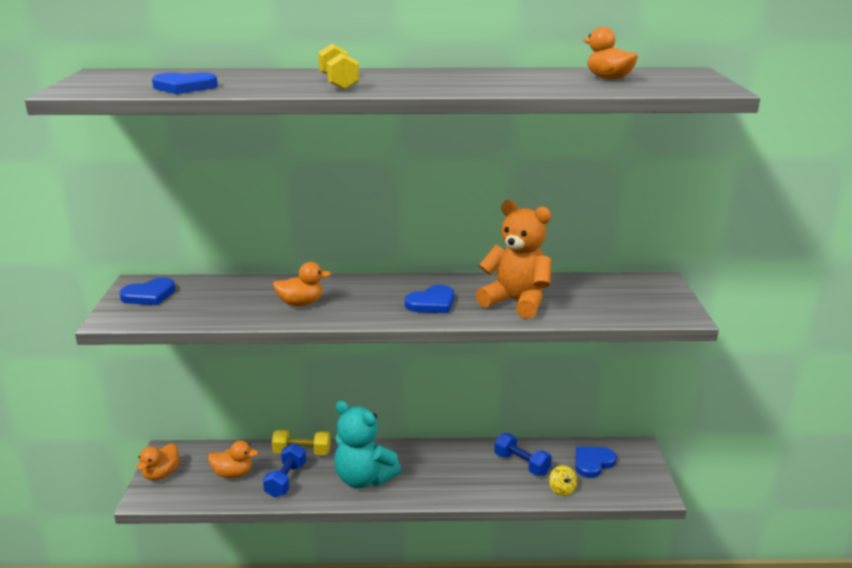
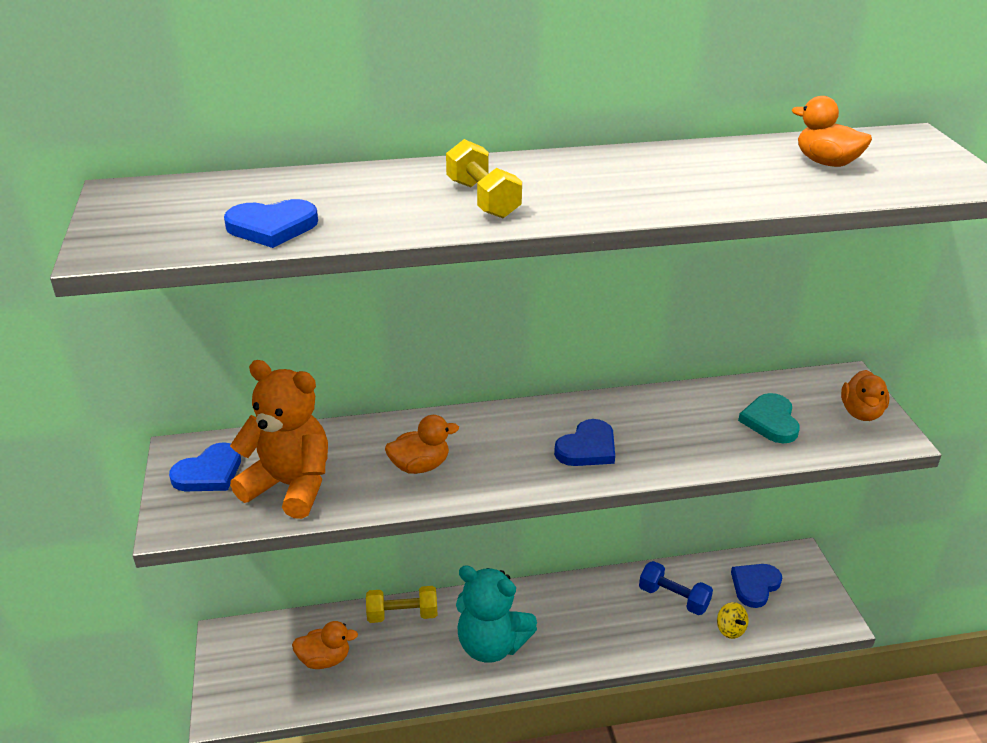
camera: 10 degrees left, 10 degrees up
(161, 474) = (231, 673): orange duck -> orange duck (861, 413)
(286, 480) = (395, 660): blue dumbbell -> none
(516, 302) = (690, 435): orange teddy bear -> orange teddy bear (290, 486)
(585, 299) = (770, 421): none -> turquoise heart

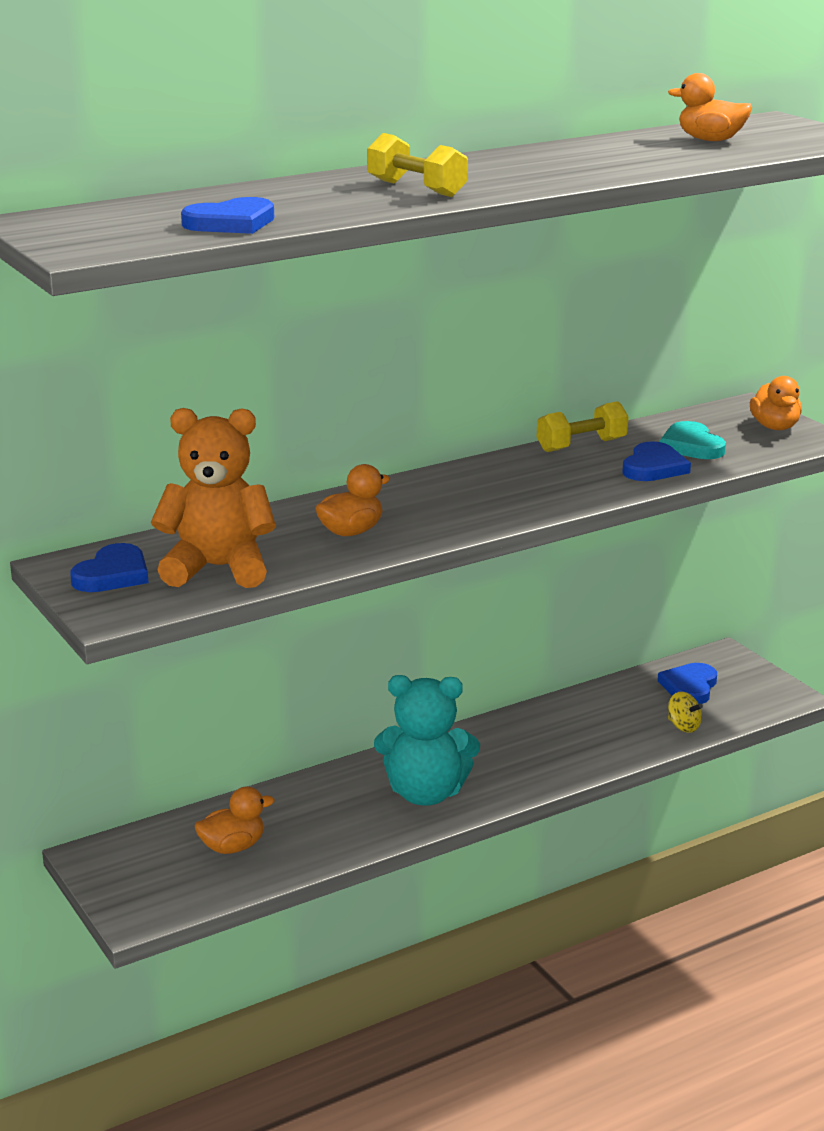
camera: 20 degrees left, 10 degrees down
(402, 614) = (302, 791): yellow dumbbell -> yellow dumbbell (581, 445)
(587, 448) = (520, 492): blue heart -> blue heart (653, 467)
(673, 598) = (607, 714): blue dumbbell -> none

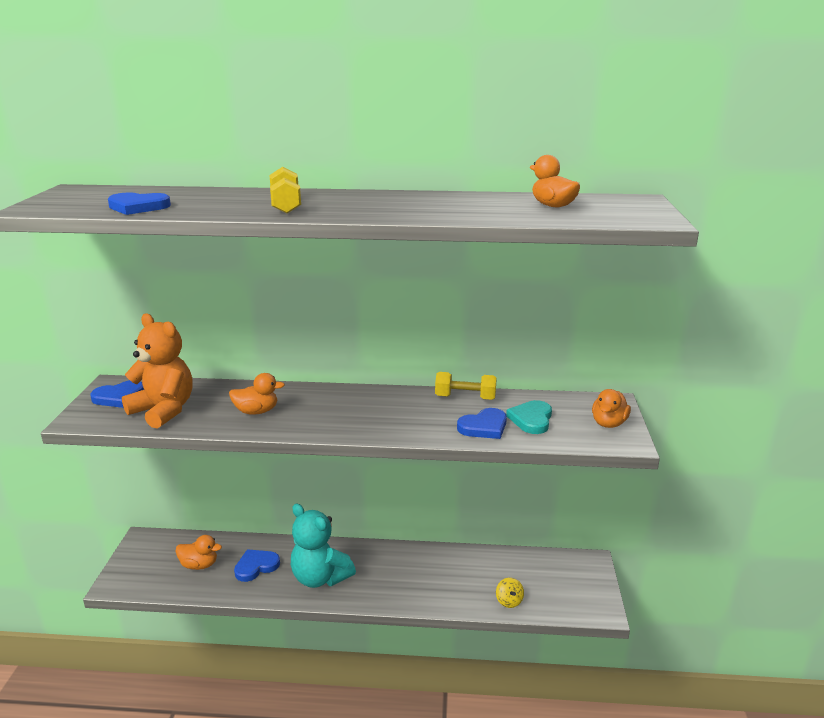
camera: 35 degrees right, 0 degrees up
(689, 687) = (544, 575): blue heart -> blue heart (256, 566)

